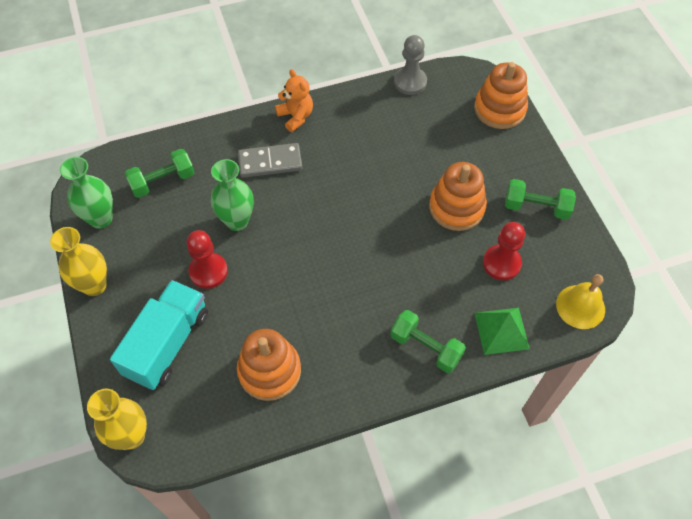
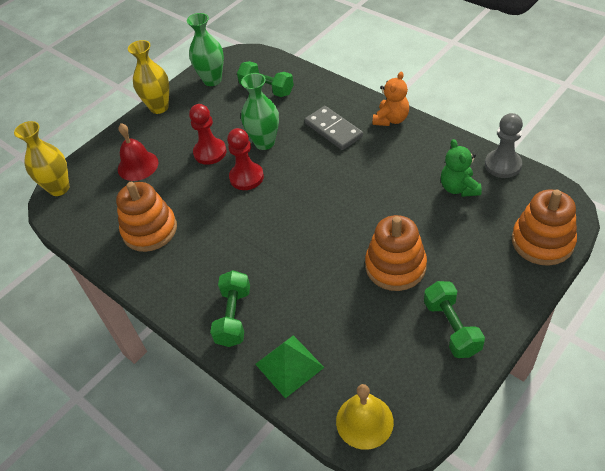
camera: 65 degrees right, 10 degrees down
(167, 344) = (138, 165): turquoise truck -> red bell
(411, 122) = (459, 188): none -> green teddy bear
(501, 263) = (362, 330): red pawn -> red pawn (246, 177)

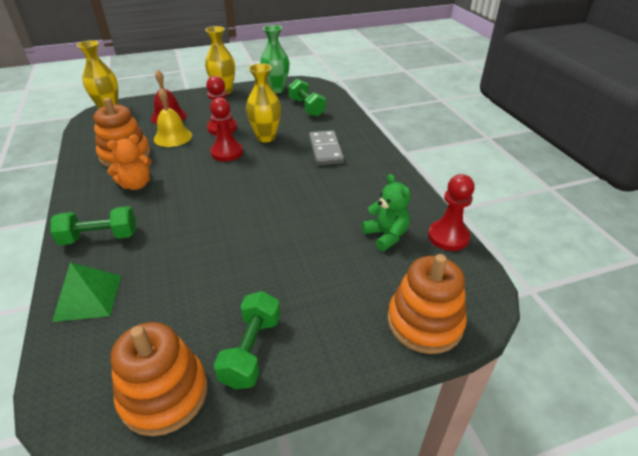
camera: 25 degrees right, 10 degrees down
(234, 317) = (100, 237): green dumbbell -> green dumbbell turned 45 degrees clockwise
(264, 142) = (266, 137): green vase -> yellow vase
(364, 421) = (80, 386): yellow bell -> yellow bell (173, 137)
(391, 119) = (380, 162): orange teddy bear -> orange teddy bear (136, 185)
(395, 266) = (262, 268): orange stacking toy -> orange stacking toy (164, 394)
(459, 188) = (386, 235): green teddy bear -> green teddy bear turned 135 degrees clockwise
(503, 165) = (448, 237): grey pawn -> red pawn

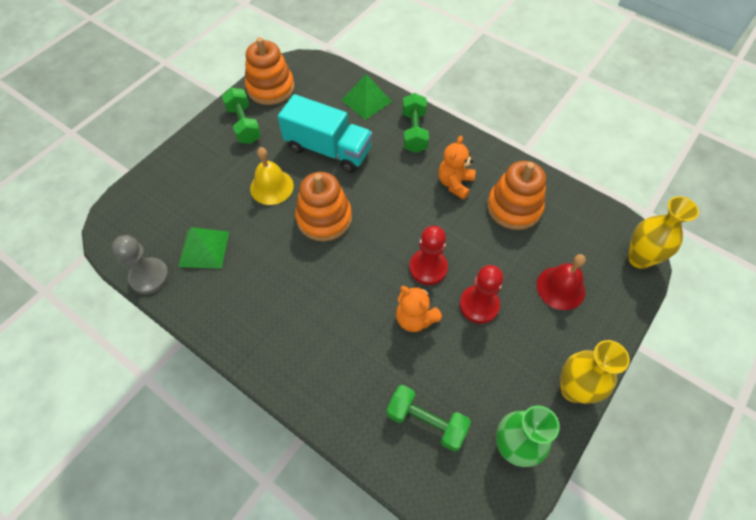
camera: 145 degrees right, 20 degrees up
(100, 237) = (414, 132): green dumbbell -> green dumbbell turned 45 degrees counterclockwise
(173, 137) = (508, 257): yellow bell -> yellow bell (271, 187)
(194, 264) = (328, 149): none -> turquoise truck
(266, 137) = (415, 318): yellow vase -> orange teddy bear
(326, 150) = (331, 336): grey domino -> none
(386, 235) = (204, 248): green teddy bear -> green pyramid
(424, 322) = (147, 191): orange stacking toy -> orange stacking toy (324, 218)
(448, 237) = (149, 277): red pawn -> grey pawn

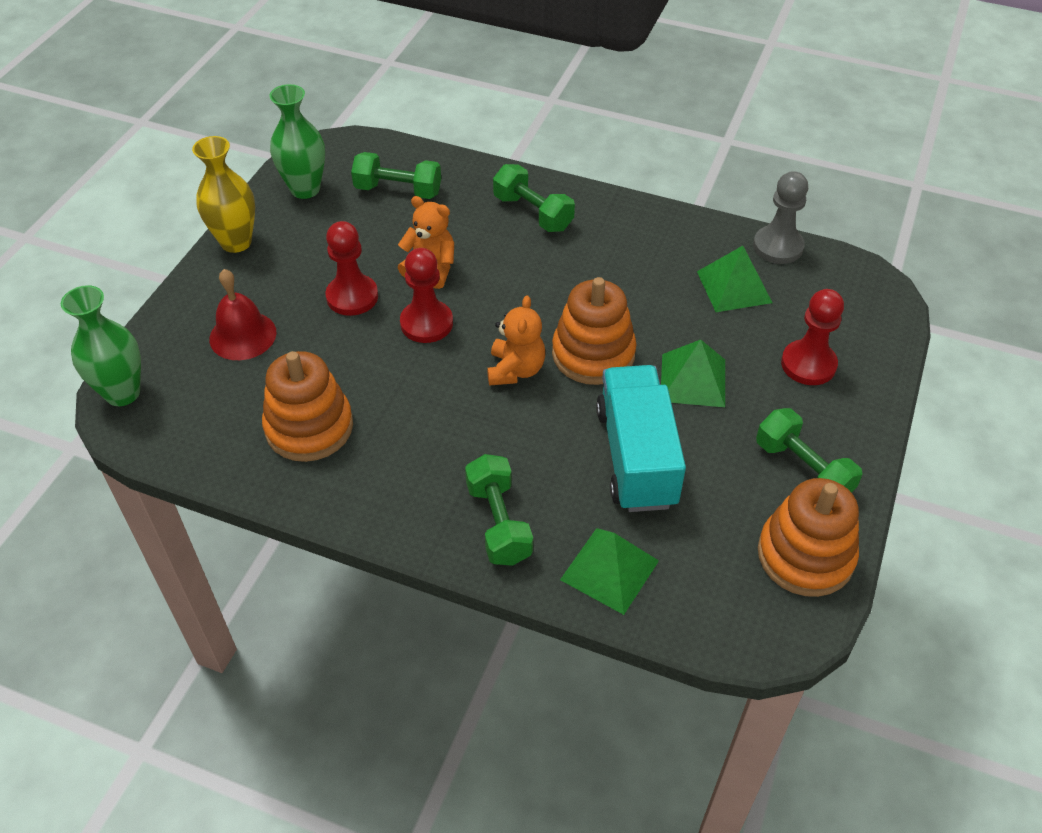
camera: 165 degrees right, 10 degrees down
(197, 181) = (808, 364): none -> red pawn
(271, 187) = (693, 380): yellow bell -> green pyramid
(317, 361) = (533, 213): none -> green dumbbell
(328, 149) = (636, 457): turquoise truck -> turquoise truck turned 75 degrees clockwise
(455, 183) = (409, 445): orange teddy bear -> orange teddy bear (515, 370)
(639, 258) = (122, 393): yellow vase -> green vase

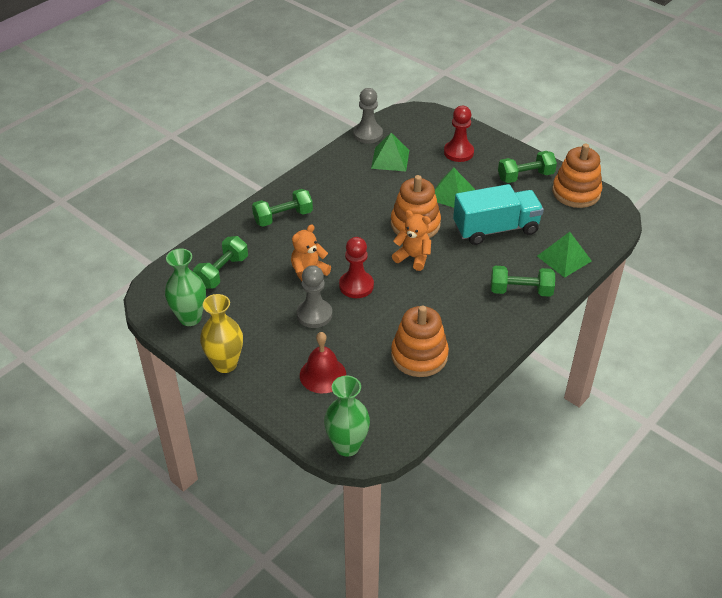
camera: 70 degrees left, 5 degrees down
(352, 297) = (314, 314): red pawn -> grey pawn
(636, 457) = (495, 229): turquoise truck -> turquoise truck turned 150 degrees clockwise

